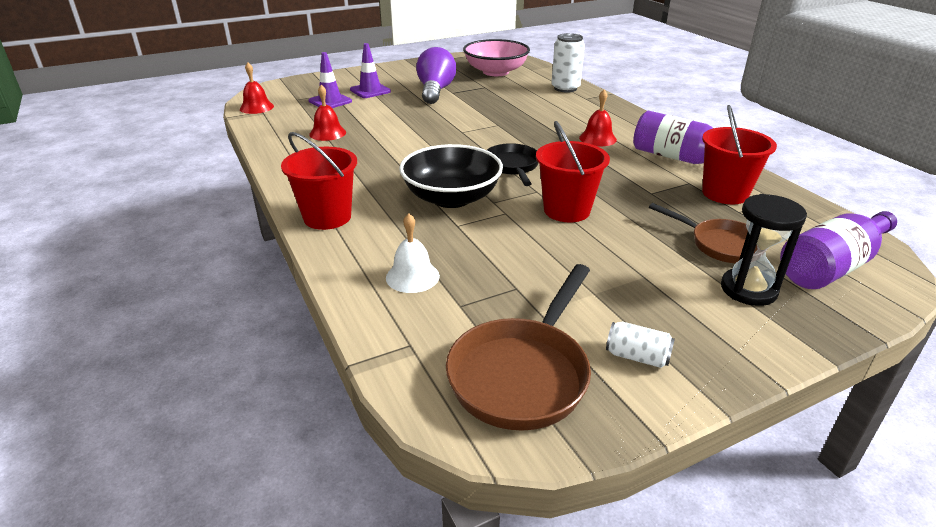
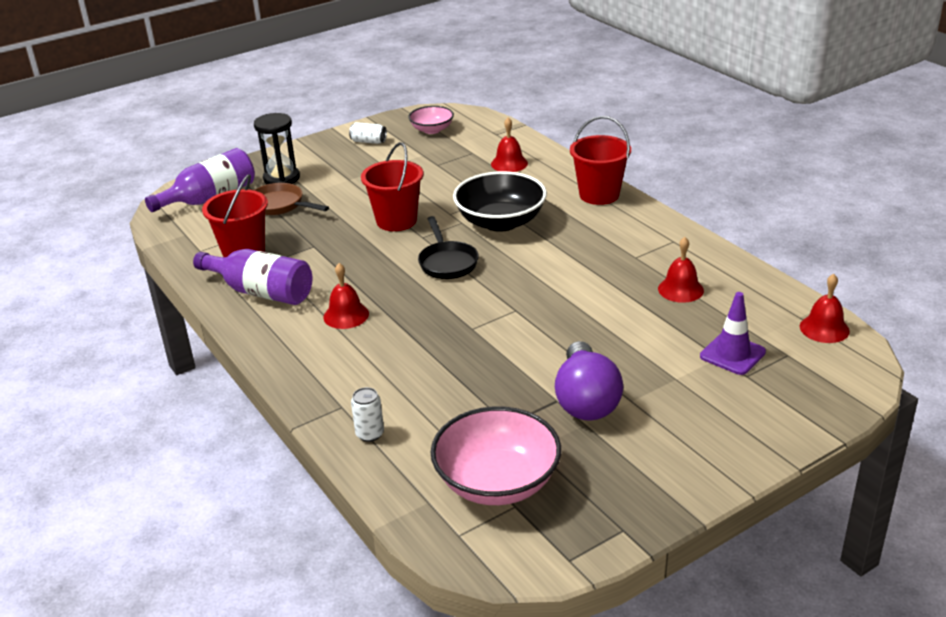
camera: 175 degrees right, 0 degrees up
(370, 91) = (692, 389): purple traffic cone -> none
(412, 276) = (509, 163): white bell -> red bell
(522, 374) = (432, 130): brown pan -> pink bowl
(565, 88) = (370, 434): white can -> white can, size x0.58

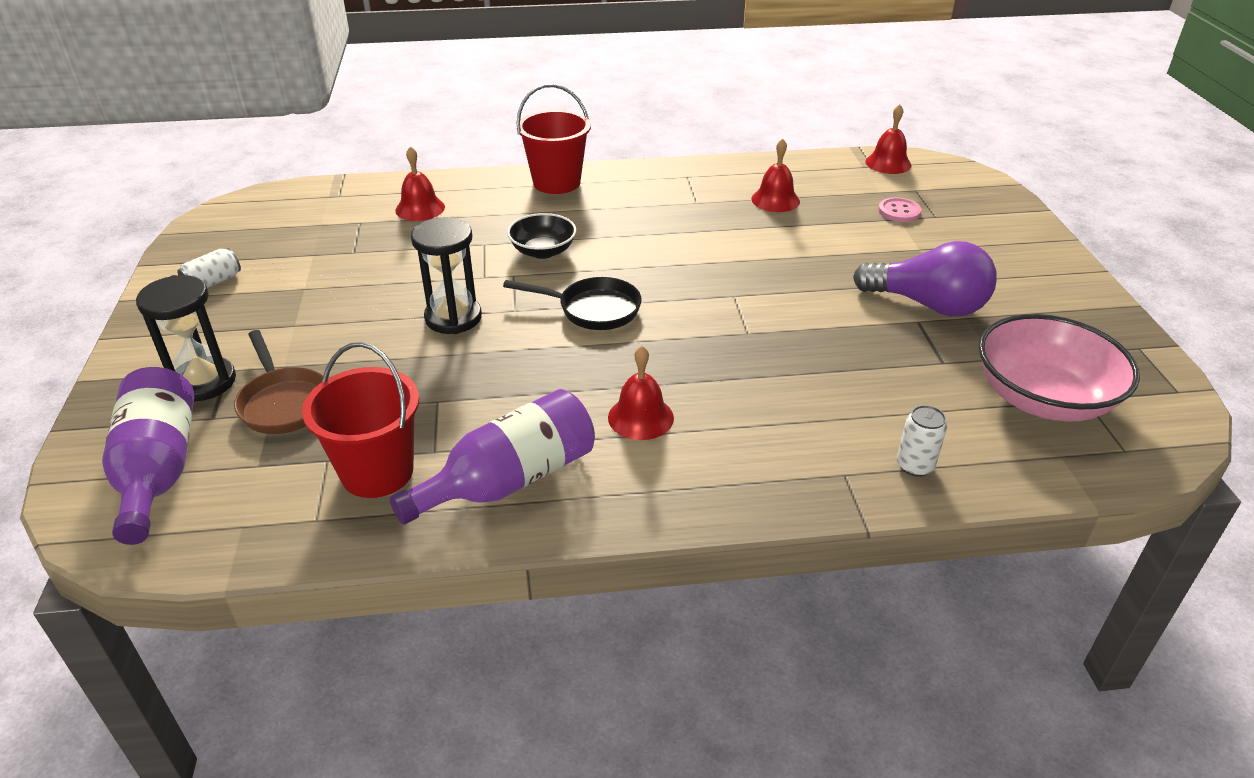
camera: 65 degrees left, 5 degrees up
(280, 205) = (283, 403): brown pan -> brown pan turned 90 degrees counterclockwise
(396, 221) = (453, 318): red bucket -> black hourglass
(432, 130) = (259, 230): pink bowl -> none
(500, 222) = (543, 251): black bowl -> black bowl, size x0.57
(732, 354) = (899, 211): purple traffic cone -> pink button

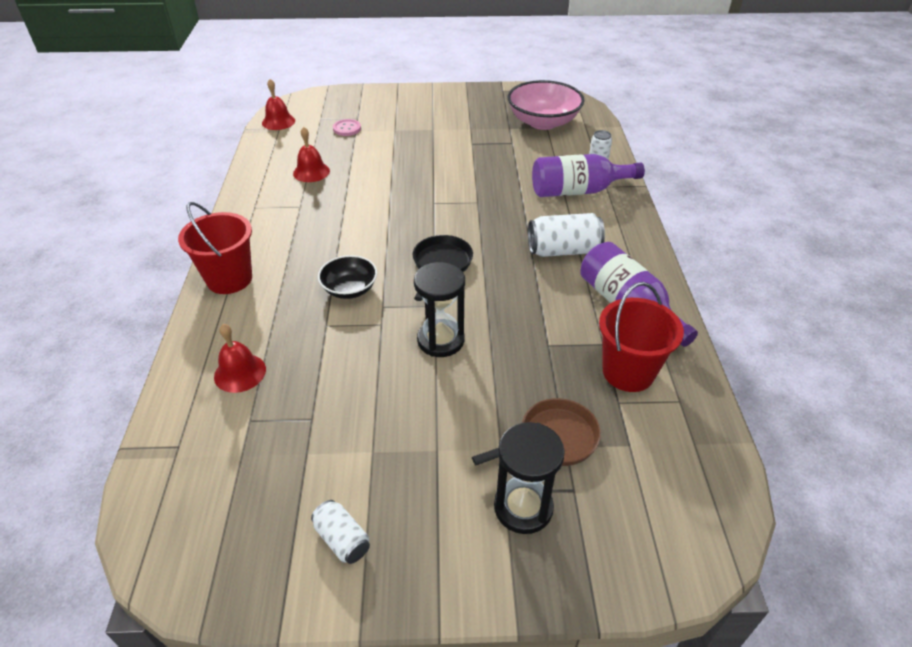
camera: 85 degrees left, 5 degrees up
(158, 470) = (644, 515): purple bottle -> purple bottle (577, 191)
(640, 417) = (563, 250): red bell -> white can
(928, 305) = (456, 137): purple light bulb -> none

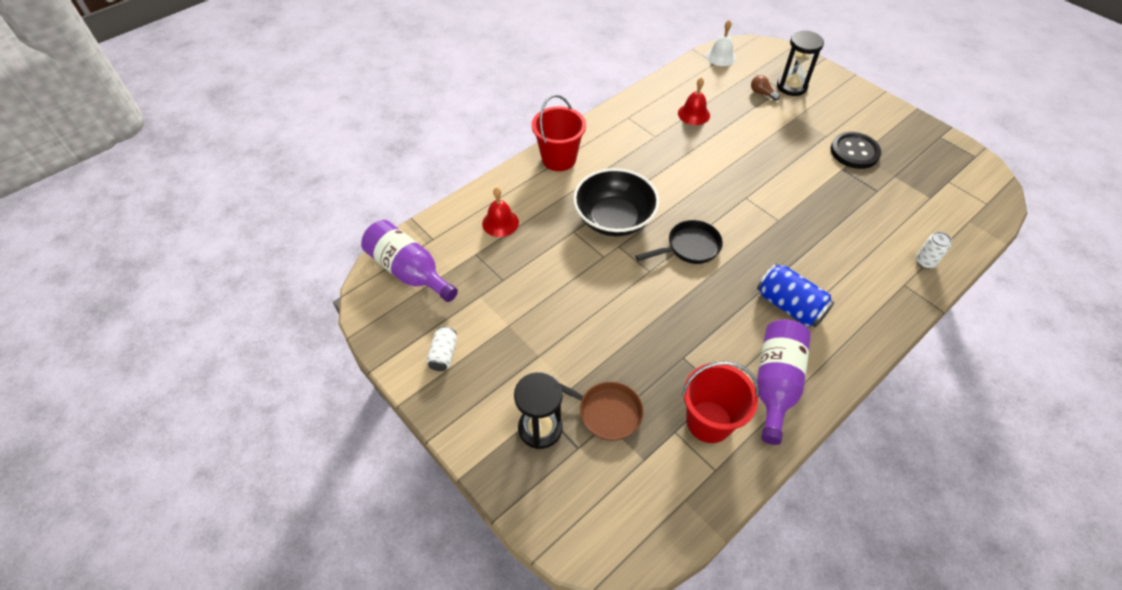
camera: 50 degrees right, 10 degrees up
(278, 122) = (721, 57): red bell -> white bell
(347, 129) = (762, 93): pink button -> brown light bulb
(349, 289) = (614, 219): black bowl -> black bowl, size x1.75
(440, 340) = (623, 296): black hourglass -> black hourglass (791, 86)
(464, 128) = (854, 152): none -> black button
(543, 122) = (934, 191): pink bowl -> none
(563, 250) = (789, 306): white can -> blue can
(577, 191) = (872, 270): purple bottle -> purple bottle (409, 271)

